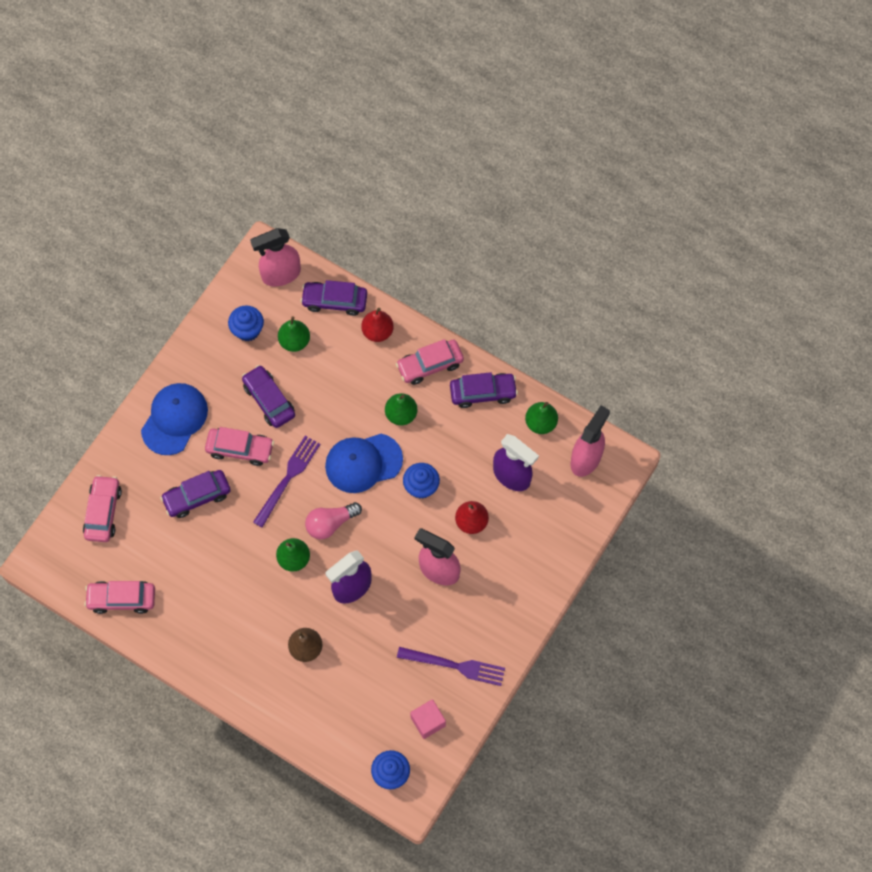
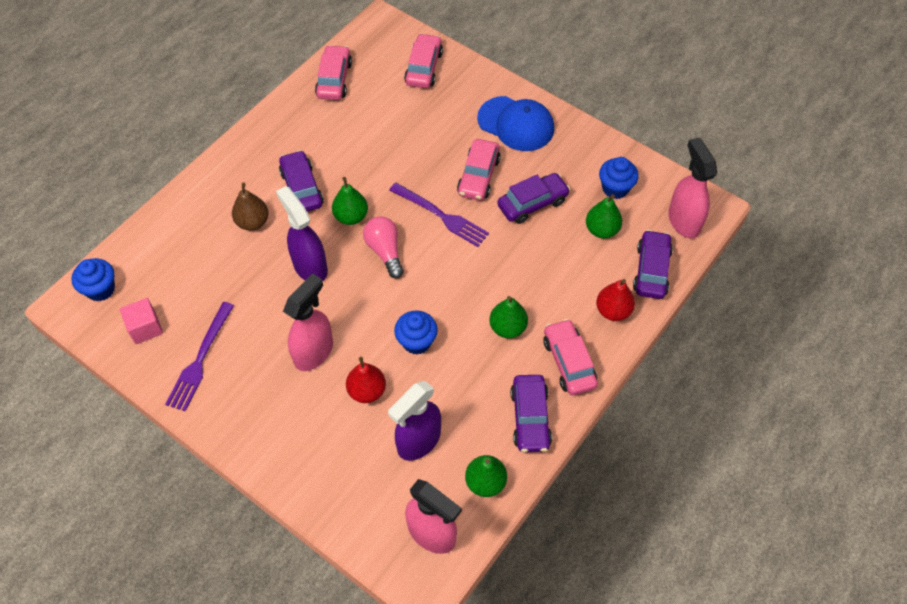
camera: 95 degrees right, 10 degrees down
(103, 512) = (423, 68): pink car -> pink car turned 90 degrees counterclockwise
(197, 496) = (430, 139): purple car -> purple car (301, 188)
(363, 463) = (452, 286): blue cap -> none

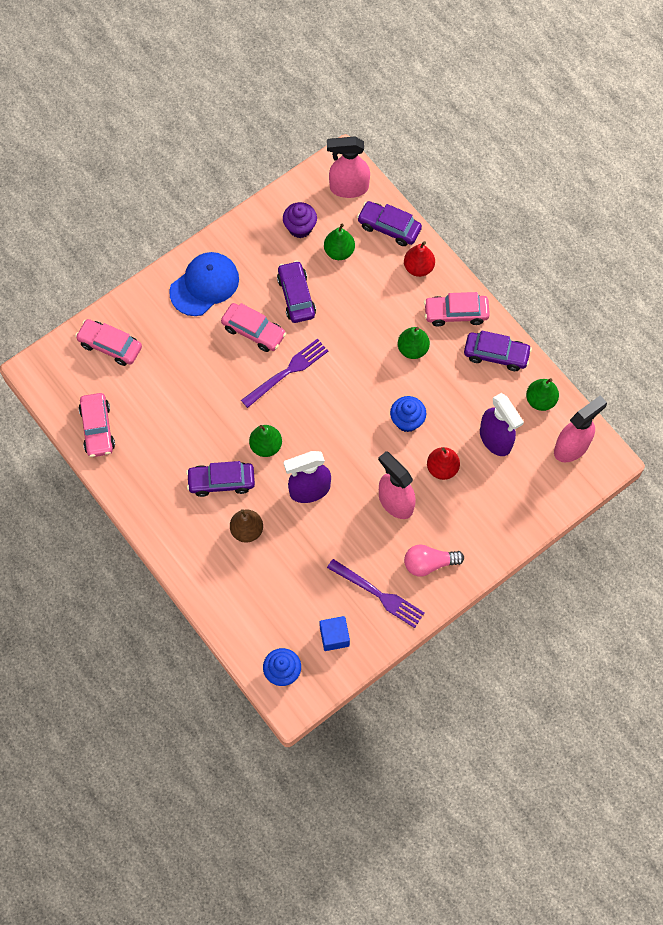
camera: 75 degrees left, 10 degrees up
(145, 328) = (334, 636): pink cube -> blue cube
(334, 79) = (97, 429): pink car -> pink car turned 120 degrees counterclockwise
(385, 251) = (311, 425): pink light bulb -> pink light bulb (429, 563)
(615, 188) = (300, 228): blue cupcake -> purple cupcake

